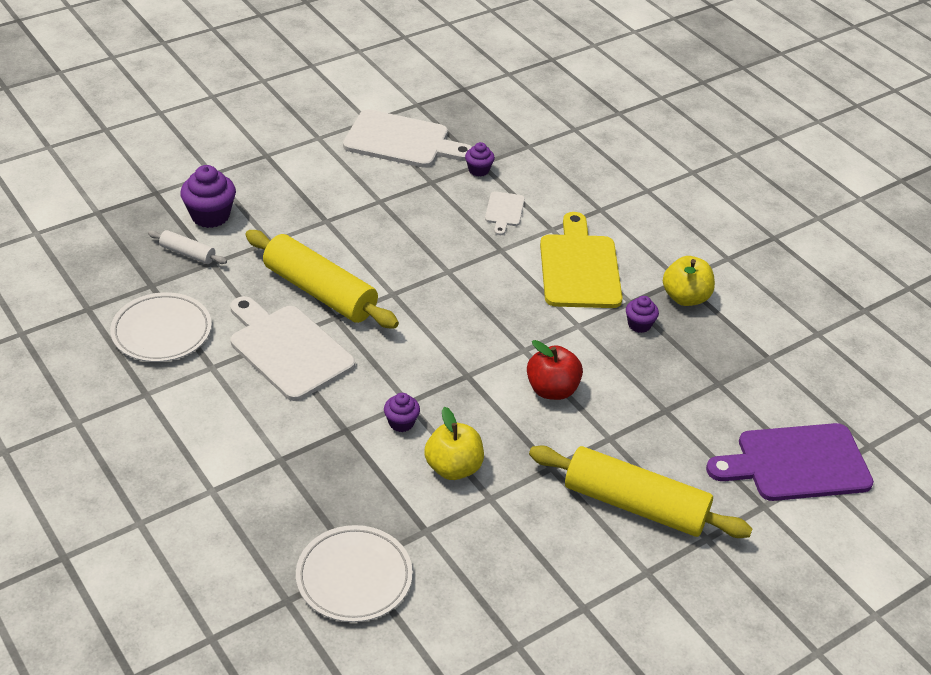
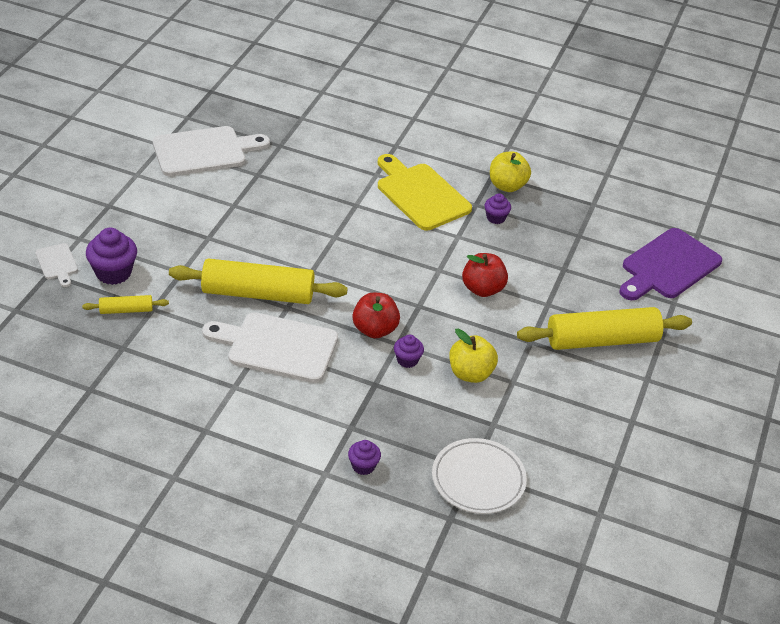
camera: 35 degrees left, 0 degrees up
(162, 331) = (168, 379): white plate -> none
(187, 253) = (126, 310): white rolling pin -> yellow rolling pin
(398, 377) = (375, 329): none -> red apple
(478, 170) = (283, 151): purple cupcake -> purple cupcake (363, 466)
(504, 211) = (331, 175): white cutting board -> white cutting board (57, 263)

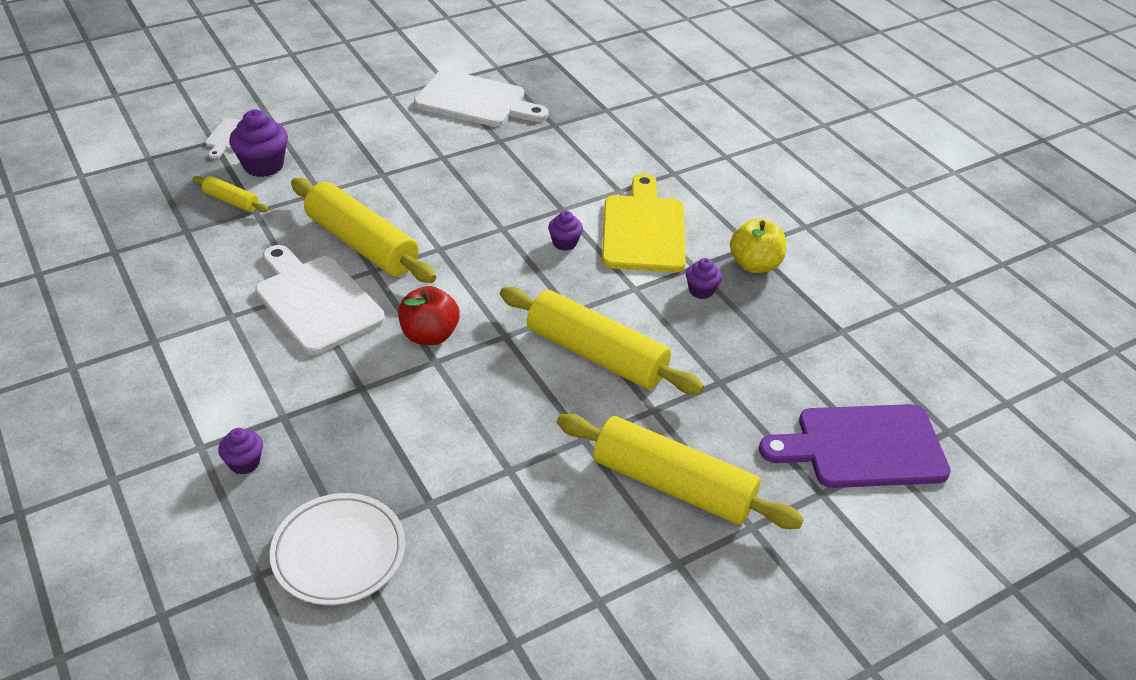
camera: 40 degrees right, 0 degrees up
(407, 360) = (424, 383): purple cupcake -> purple cupcake (564, 243)
(470, 373) = (473, 434): yellow apple -> none
(482, 289) = (596, 355): red apple -> yellow rolling pin

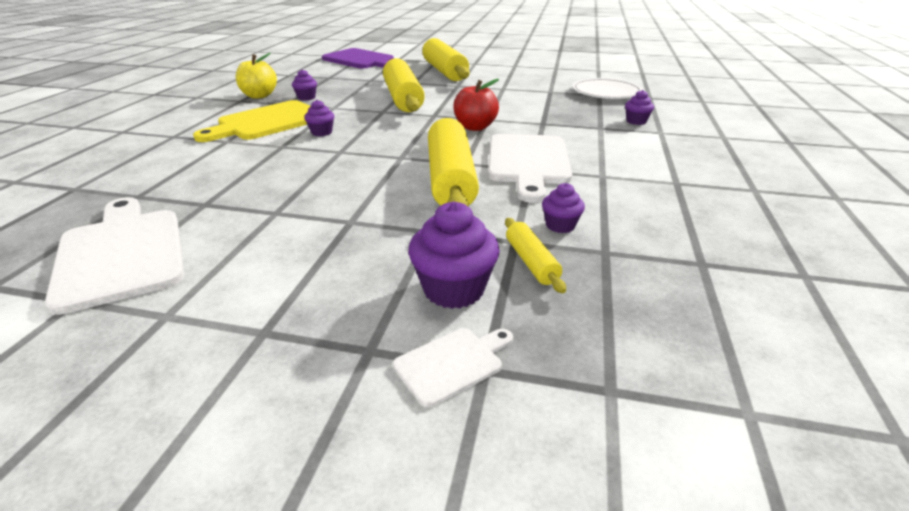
camera: 135 degrees left, 10 degrees down
(232, 238) = (560, 225): none -> purple cupcake

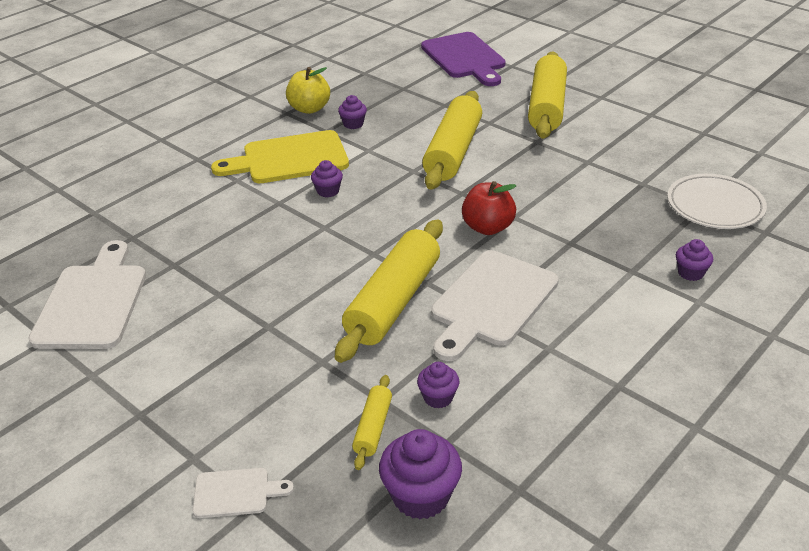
camera: 30 degrees right, 5 degrees up
(453, 289) = (289, 430): purple cupcake -> purple cupcake (421, 496)

